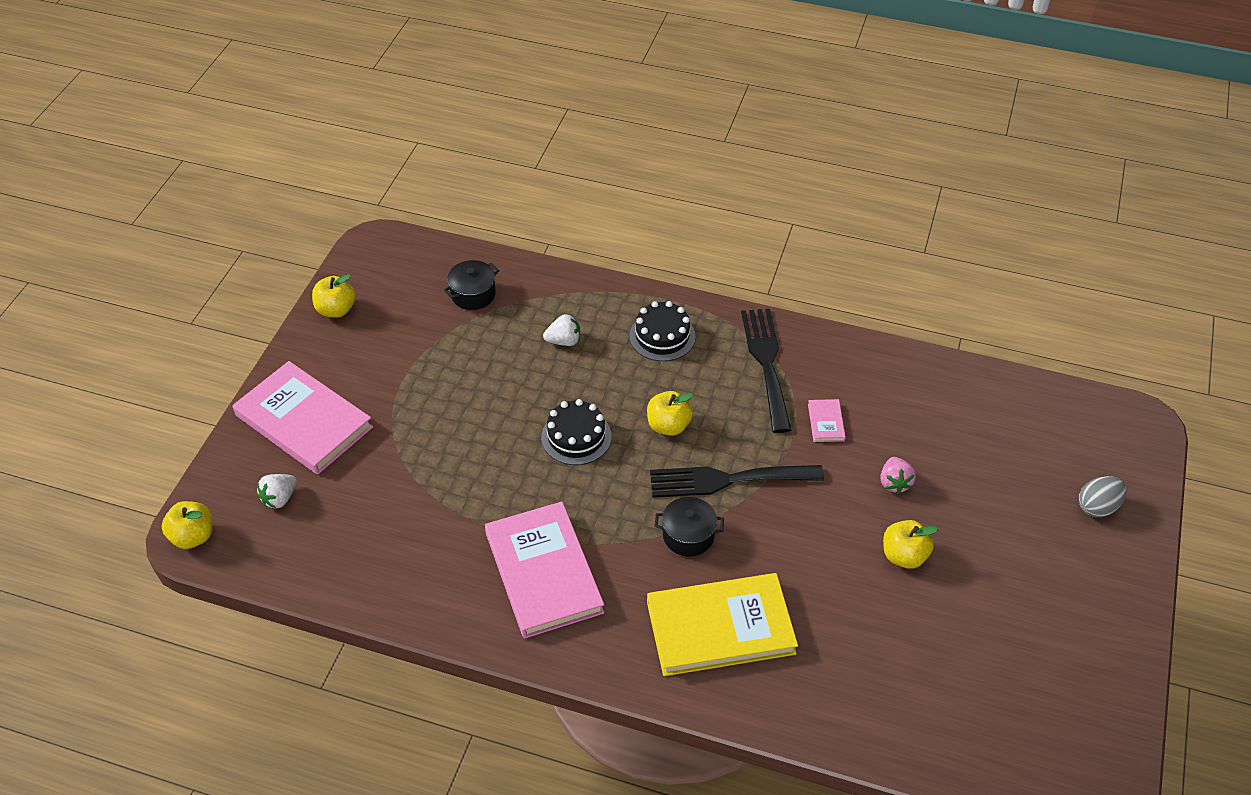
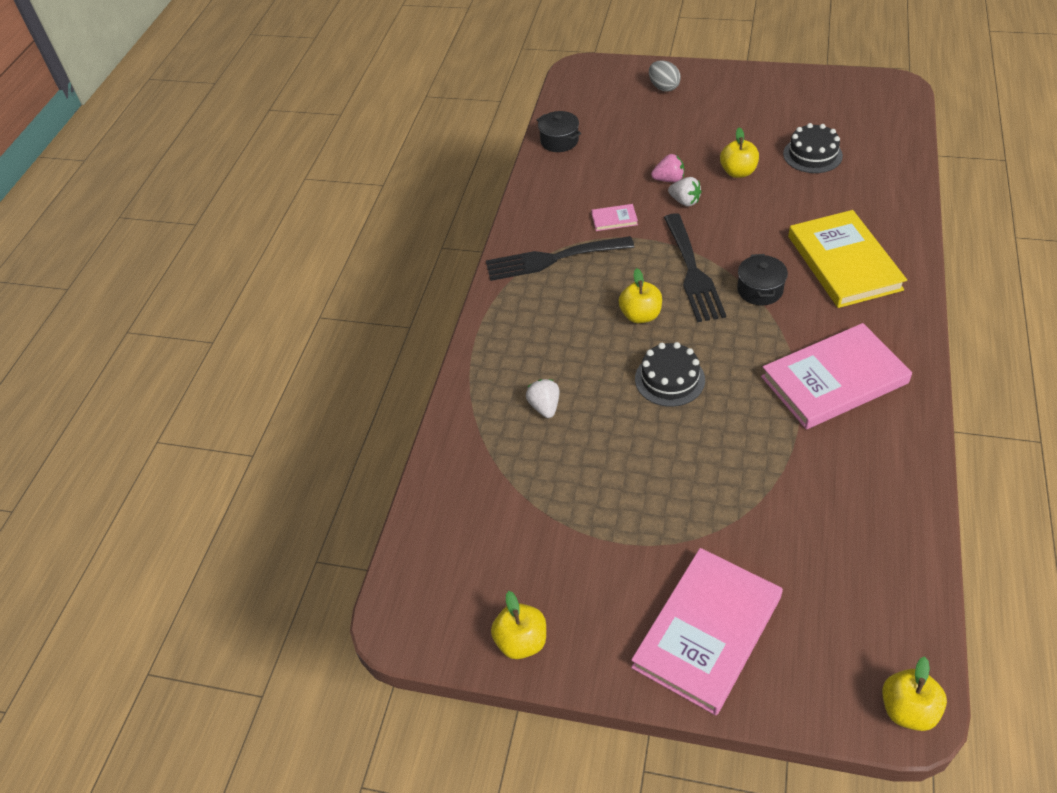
camera: 90 degrees left, 0 degrees up
(279, 498) = (824, 628): white strawberry -> white strawberry (684, 201)
(473, 294) = (483, 499): black pot -> black pot (559, 141)
(662, 336) = (528, 332): black cake -> black cake (812, 155)

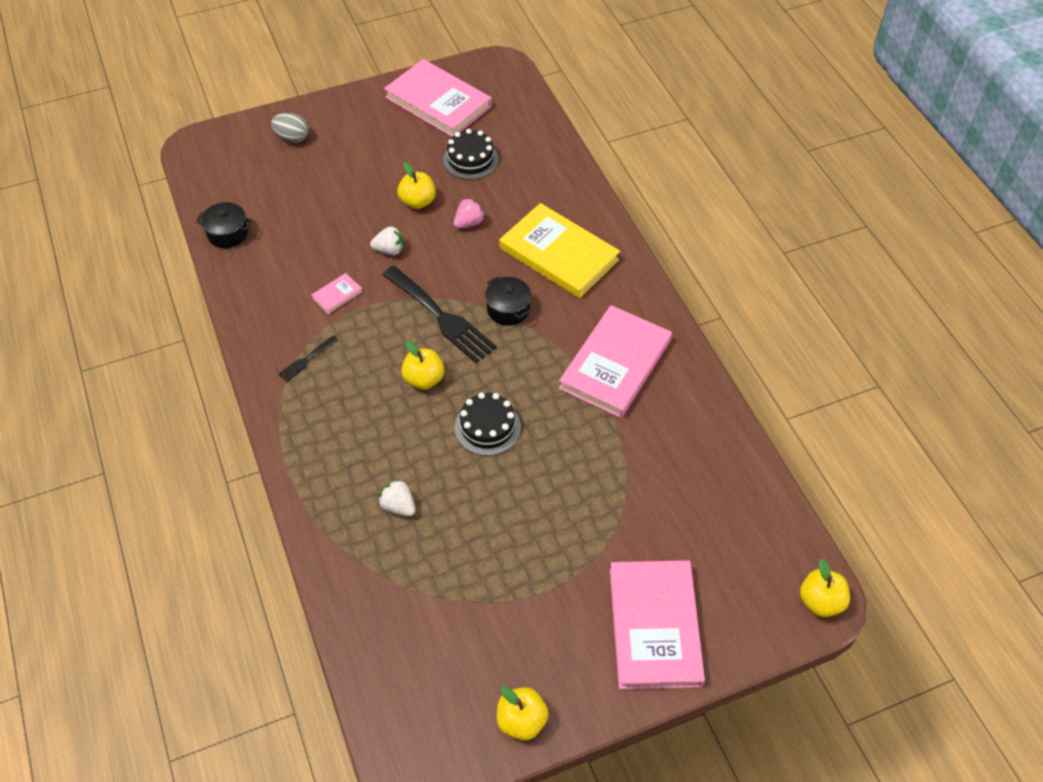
camera: 40 degrees left, 5 degrees up
(552, 259) = (306, 360): black fork -> black fork, size x0.45
(669, 179) = (360, 234): pink strawberry -> pink strawberry (469, 223)
(815, 99) = (438, 102): none -> pink book

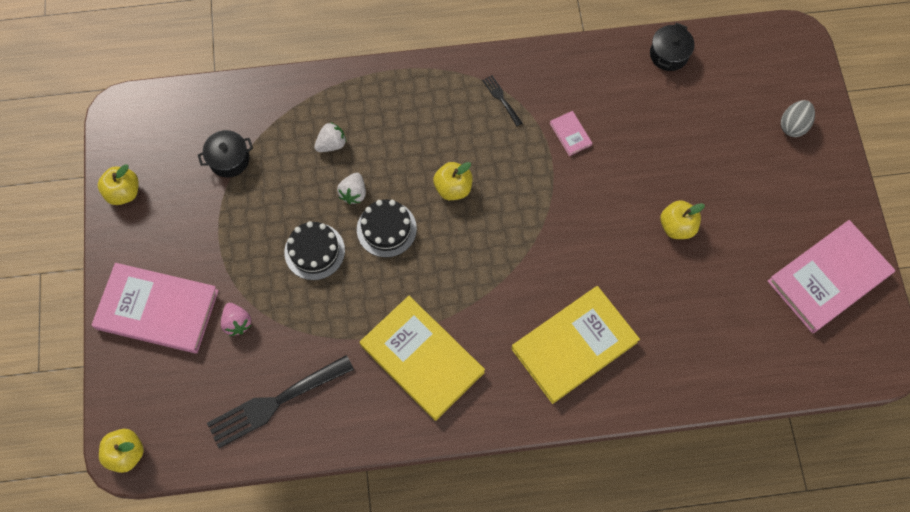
camera: 105 degrees right, 15 degrees up
(389, 250) = (616, 188): white strawberry -> white strawberry (353, 193)
(441, 317) = (520, 217): black fork -> black fork (275, 403)
(469, 223) = (636, 269): pink strawberry -> pink strawberry (237, 322)
(470, 159) = (729, 291): black cake -> black cake (314, 251)
(508, 309) = (514, 279): black pot -> black pot (229, 159)
(615, 364) = (422, 359): pink book -> yellow book

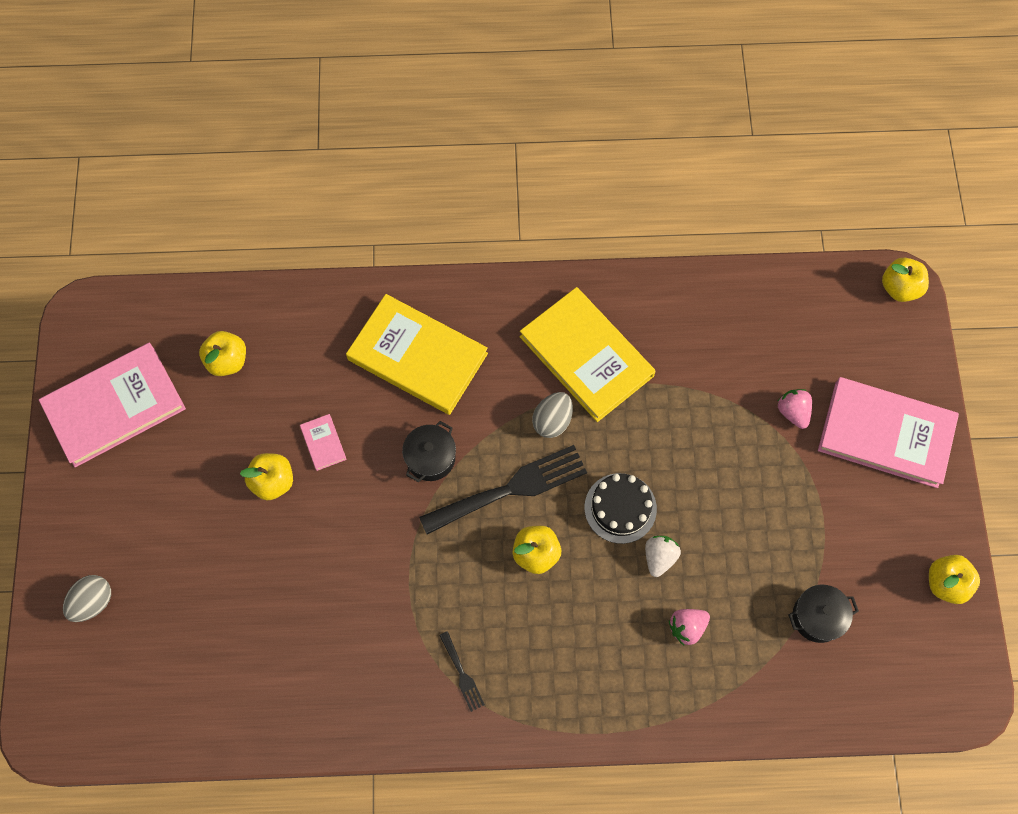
camera: 175 degrees left, 0 degrees up
(275, 403) = (746, 324): black fork -> black fork (511, 489)
(314, 251) = (706, 488): black cake -> none
(331, 144) = (687, 627): white strawberry -> pink strawberry
(448, 297) = (552, 421): none -> grey egg
(570, 134) = (379, 614): pink book -> pink book (323, 443)
(574, 345) = (417, 356): yellow book -> yellow book turned 60 degrees clockwise
(668, 54) = (226, 723): black pot -> black pot (430, 458)
(743, 327) = (227, 361): none -> yellow apple

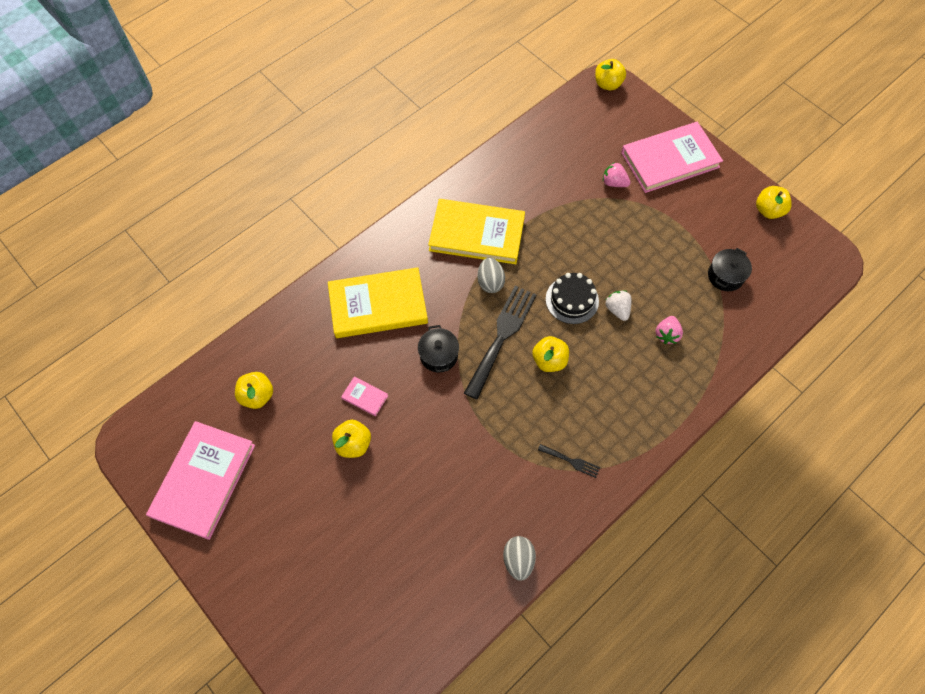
camera: 40 degrees left, 5 degrees down
(93, 602) = (299, 613): grey egg -> grey egg (518, 560)

